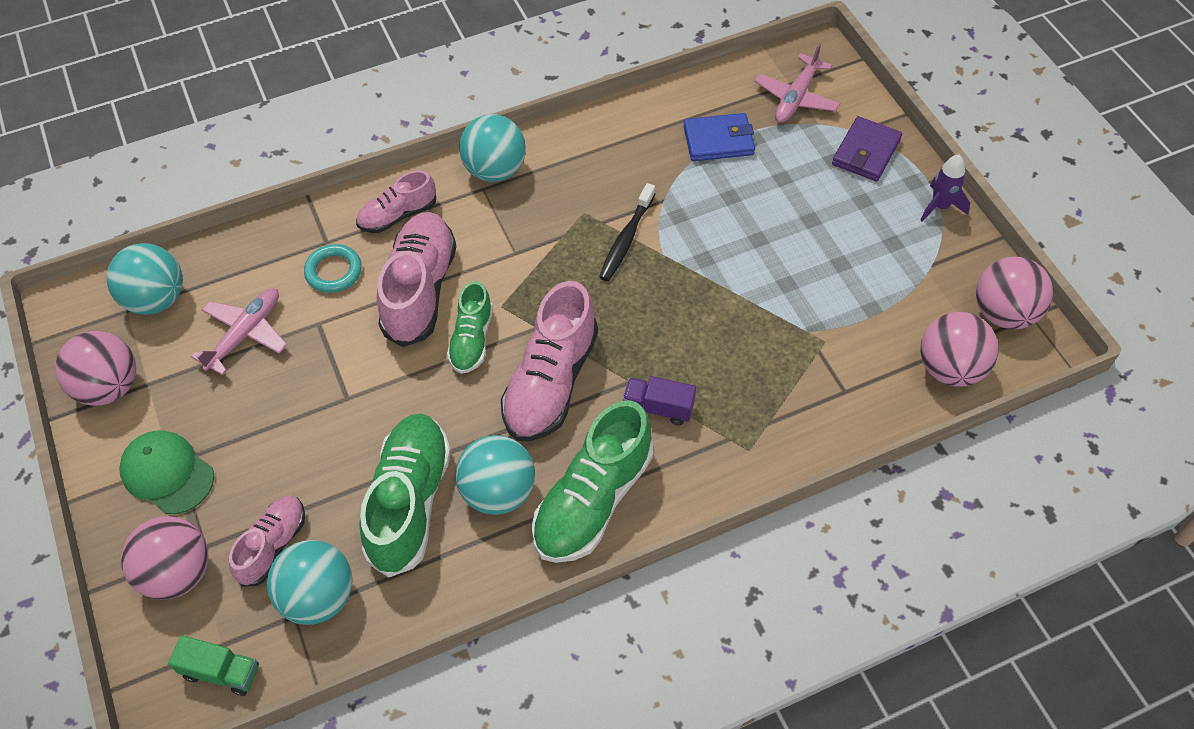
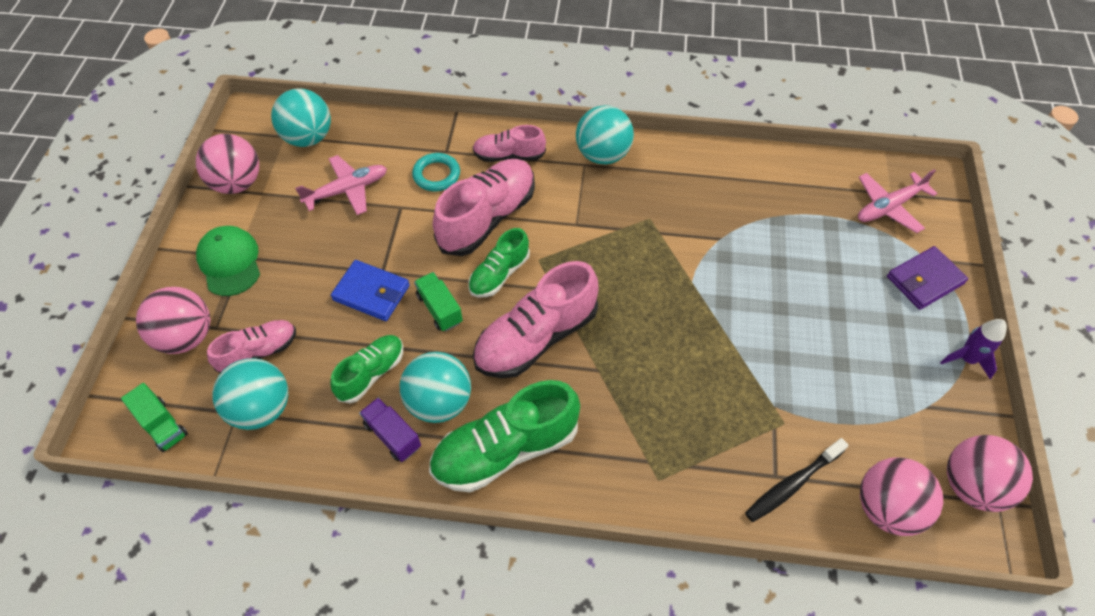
camera: 30 degrees right, 0 degrees up
(409, 502) = (371, 373): green shoe -> green shoe, size x0.58
(435, 404) = (439, 309): none -> green truck
(626, 239) = (669, 255): black toothbrush -> black toothbrush (792, 484)
(658, 408) = (606, 403): purple truck -> purple truck (392, 435)
(718, 140) = (798, 212): blue wallet -> blue wallet (371, 293)

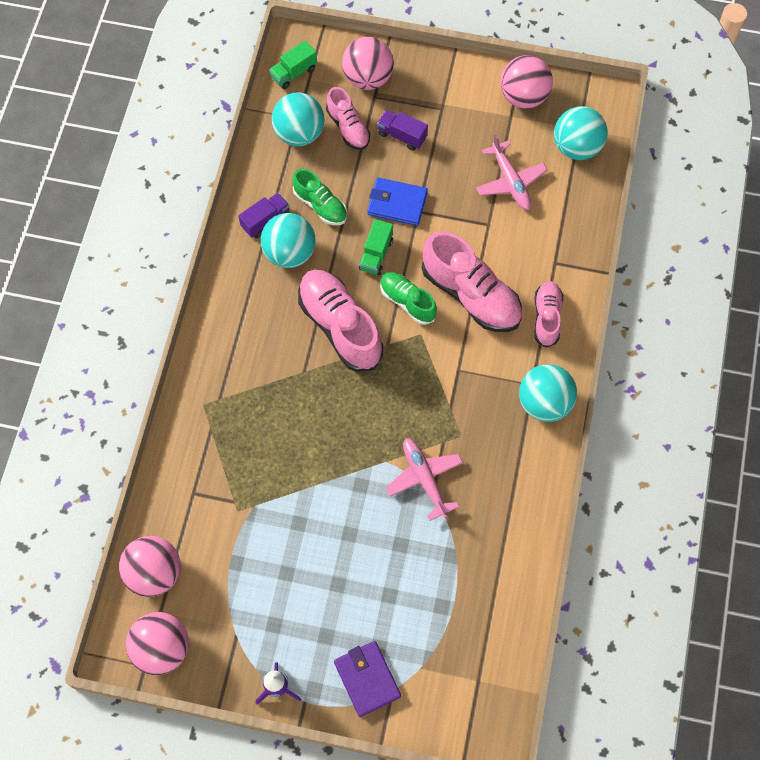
camera: 95 degrees right, 10 degrees up
(230, 262) = (437, 99): green cap -> none
(277, 294) = (402, 136): none -> purple truck
(371, 293) = (397, 203): blue wallet -> blue wallet turned 75 degrees clockwise
(436, 175) = (525, 254): turquoise ring -> none
(439, 309) = (376, 254): green truck -> green truck turned 135 degrees clockwise
(505, 449) = (243, 298): green shoe -> none
(792, 484) = (185, 504): black toothbrush -> none
(889, 207) = (460, 673): pink plane -> pink plane (424, 479)

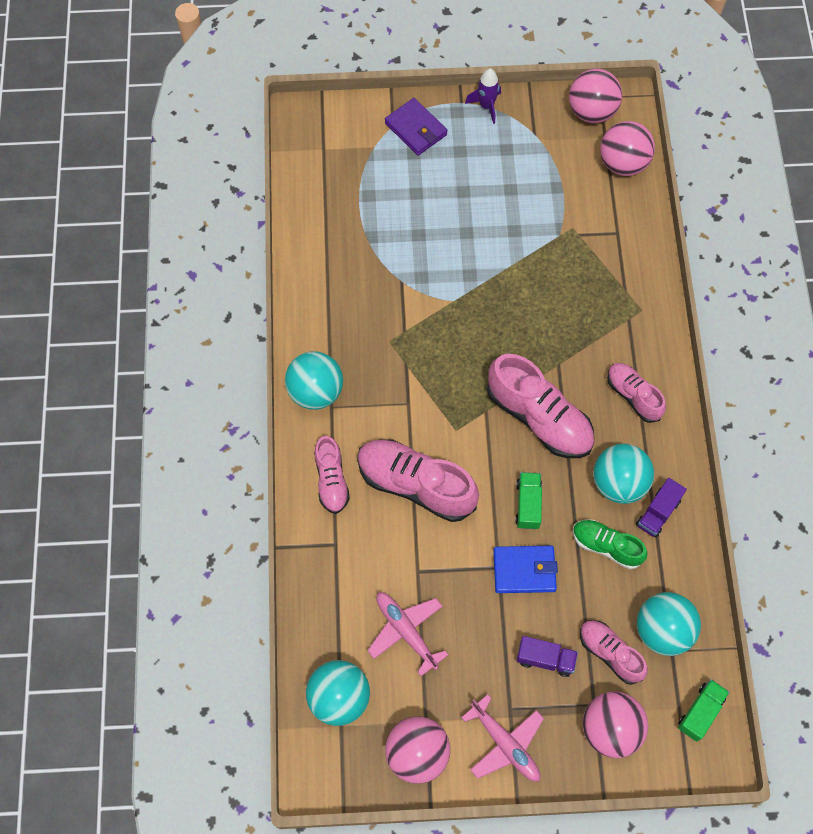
camera: 165 degrees right, 0 degrees up
(245, 325) = (633, 396): none -> pink shoe
(407, 302) = (479, 461): green shoe -> none
(424, 479) = (412, 294): pink plane -> pink plane (505, 743)

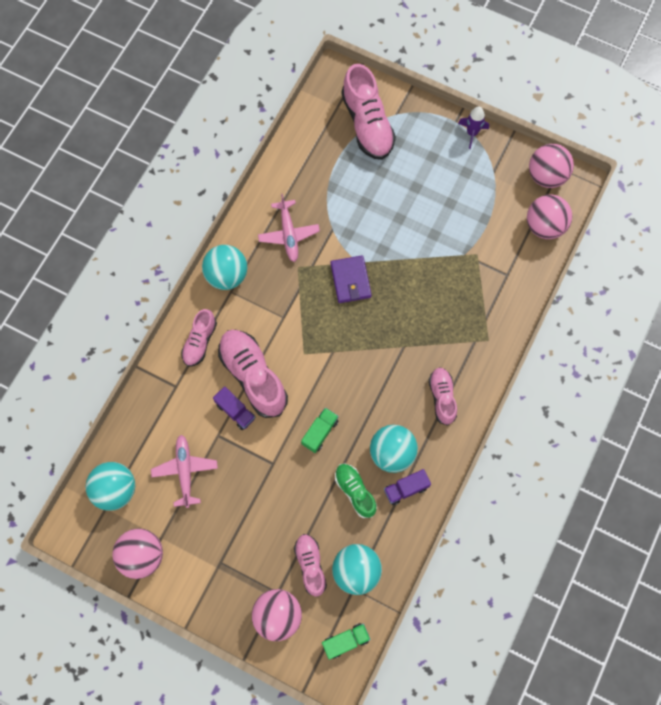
camera: 30 degrees right, 5 degrees up
(416, 129) = (411, 124): purple wallet -> purple wallet (350, 280)
(505, 743) = (202, 583): pink plane -> pink plane (288, 234)
(524, 570) = (289, 475): blue wallet -> none
(539, 417) = (366, 376): pink shoe -> pink shoe (367, 124)
(545, 659) = (264, 543): purple truck -> purple truck (235, 411)

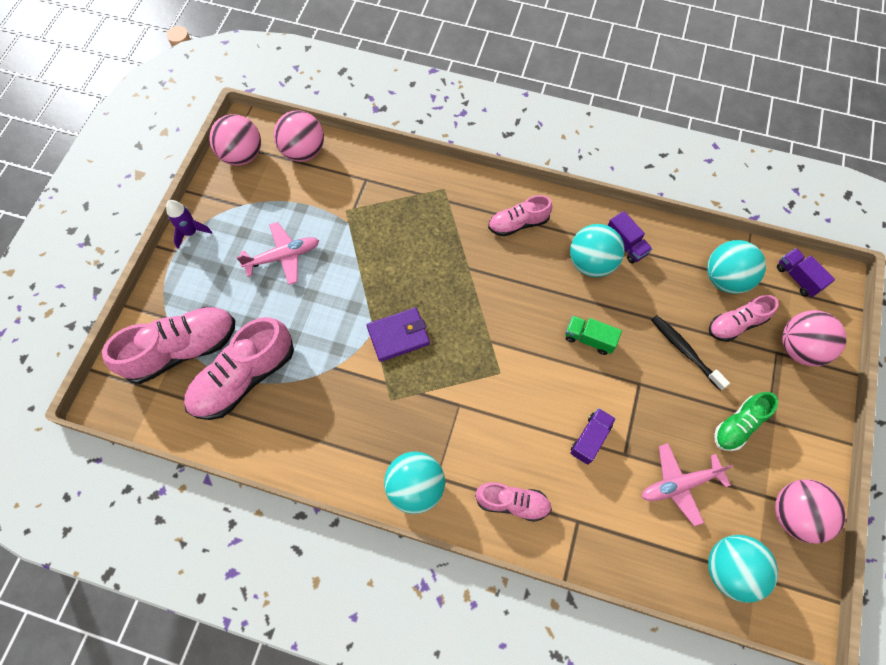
camera: 100 degrees left, 5 degrees down
(253, 376) = (541, 426): pink shoe -> pink shoe (244, 378)
(288, 234) = (346, 419): pink plane -> pink plane (283, 257)
(294, 511) = (685, 351): none -> black toothbrush
(345, 641) = (797, 278): green truck -> purple truck
(355, 491) = (643, 292): green shoe -> green shoe (738, 425)

